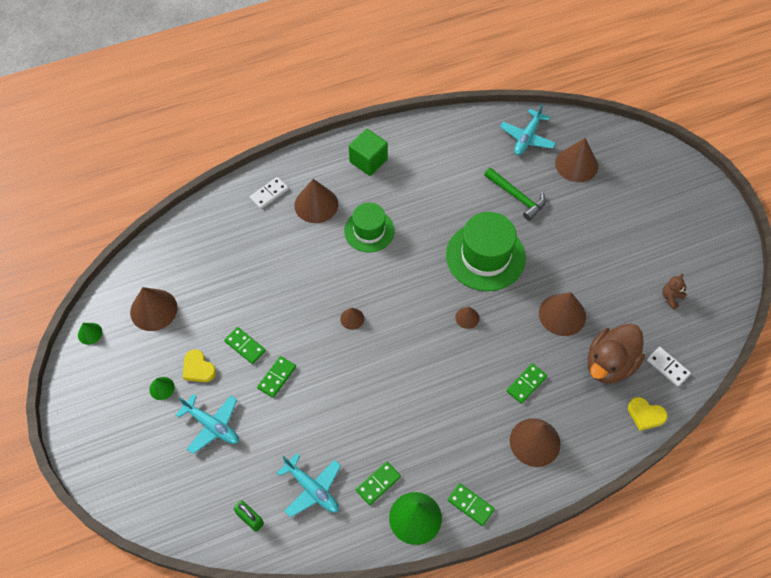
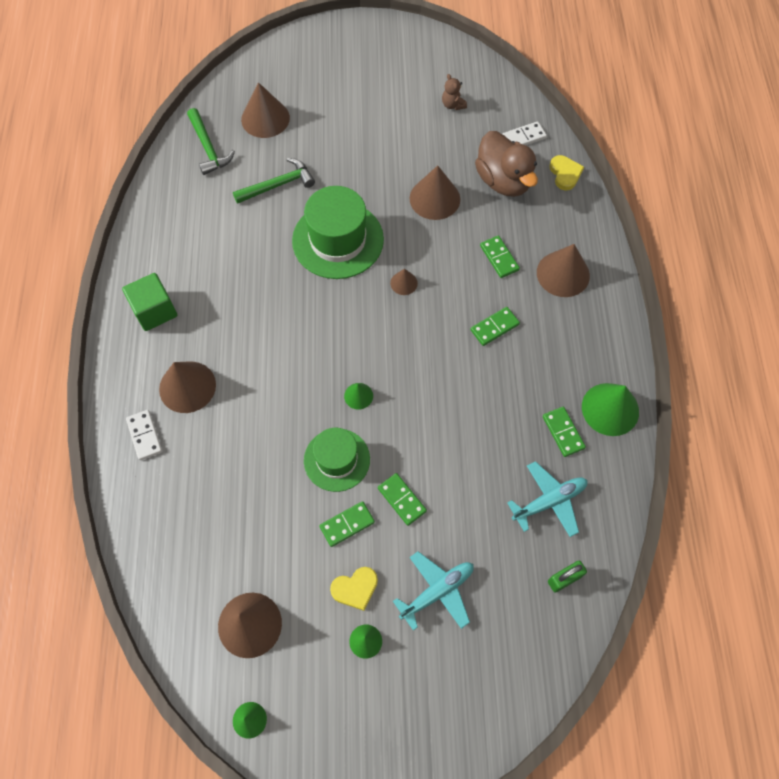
camera: 70 degrees left, 5 degrees up
(352, 318) = (358, 396): brown cone -> green cone
(369, 231) = (252, 341): green hat -> green hat (337, 460)
(470, 505) = (611, 353): green domino -> green domino (494, 327)
(527, 138) = (208, 148): turquoise plane -> green hammer
(645, 415) = (565, 174): yellow heart -> yellow heart turned 60 degrees counterclockwise

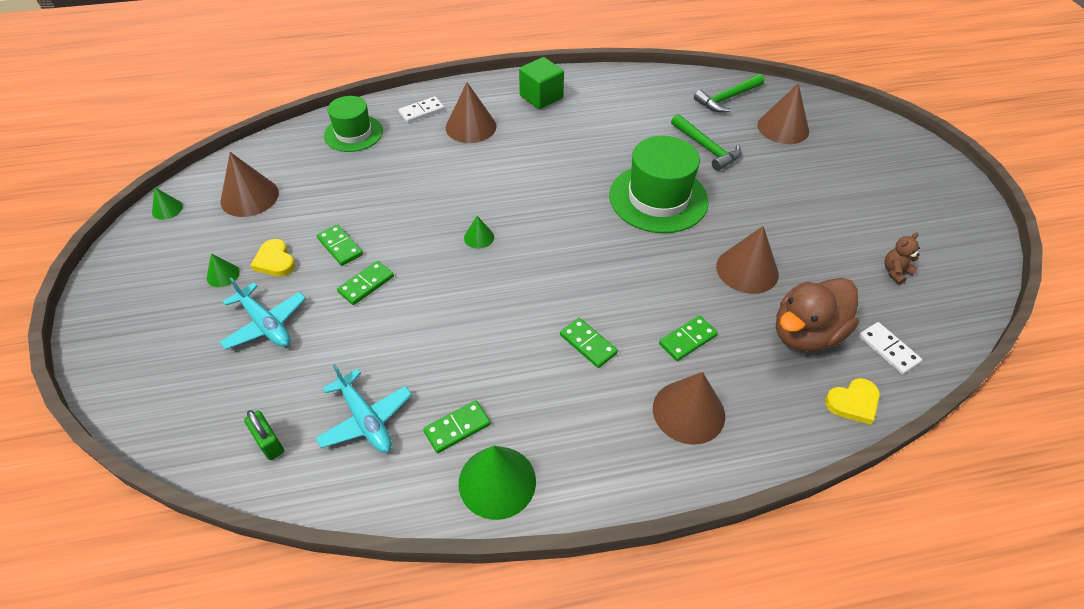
camera: 80 degrees right, 15 degrees down
(337, 460) = (407, 230): green hat -> green hat (353, 133)
(404, 283) = (623, 256): brown cone -> none

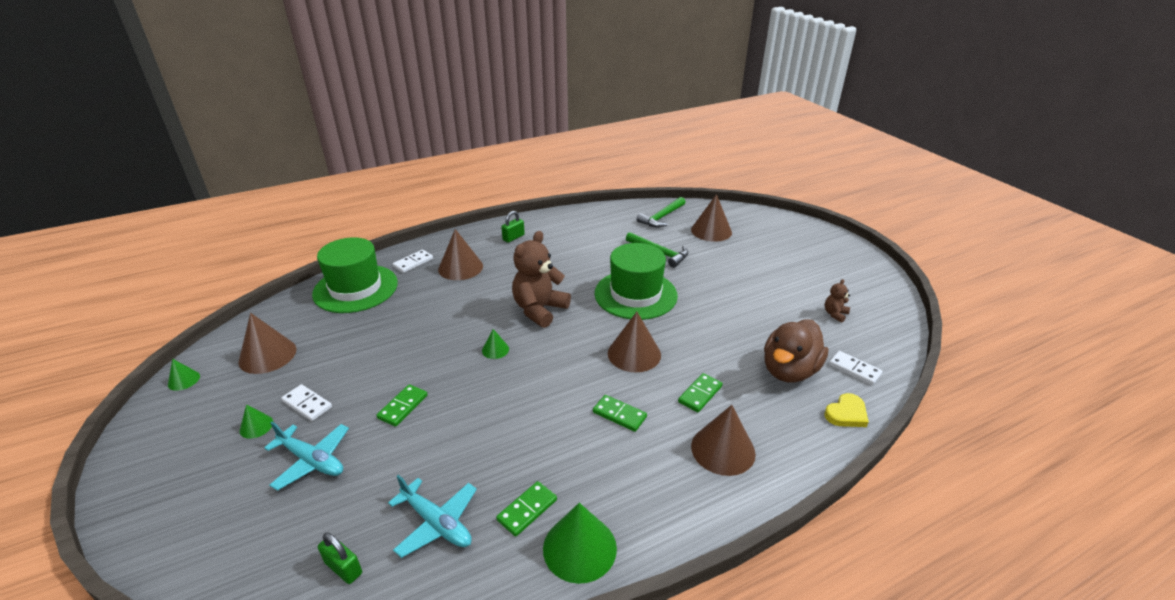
camera: 15 degrees left, 15 degrees down
(275, 261) = (307, 404): yellow heart -> white domino
(340, 247) = (368, 380): green domino -> none
(353, 133) = (355, 288): green hat -> green hat, size x1.55
(541, 97) = (513, 237): green cube -> green padlock
(541, 197) = (539, 310): none -> brown teddy bear
(747, 270) = (725, 333): brown cone -> brown cone (634, 354)

